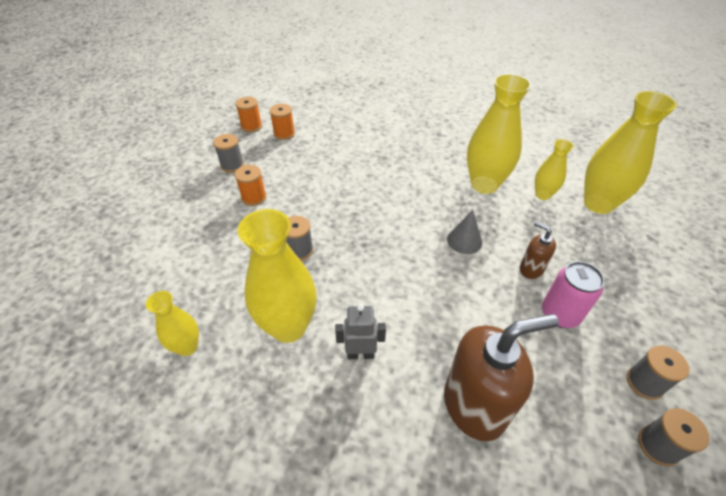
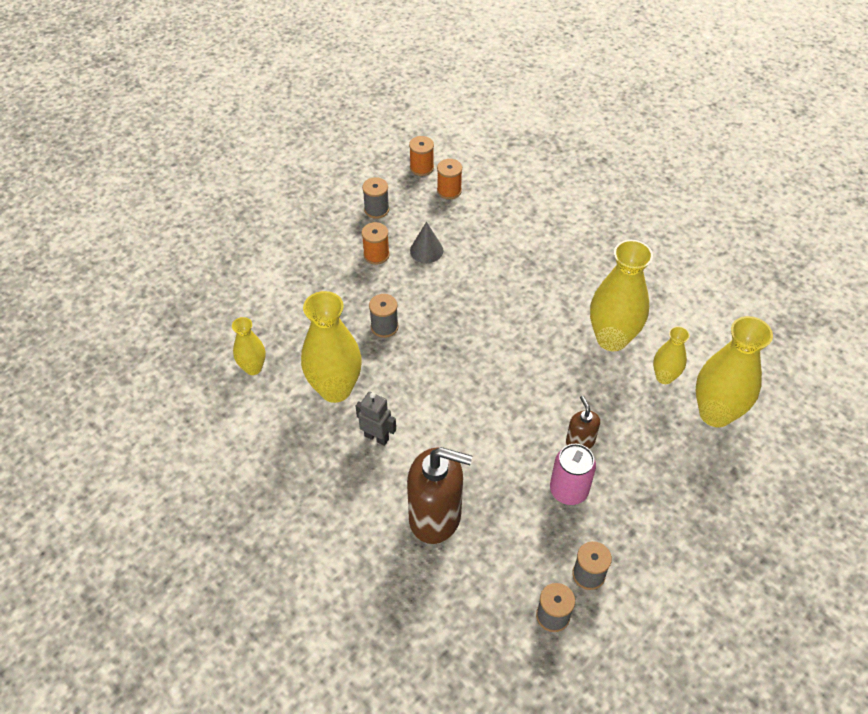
camera: 30 degrees right, 5 degrees up
(464, 240) = (540, 386): grey cone -> grey cone (426, 250)

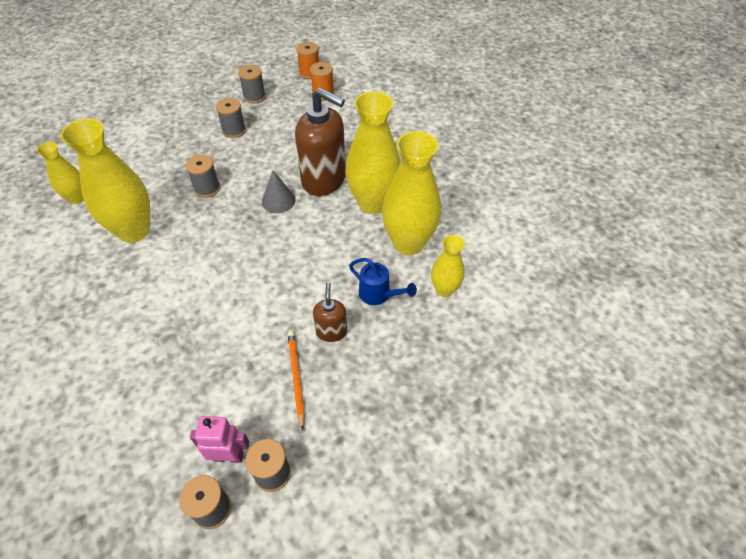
camera: 15 degrees right, 0 degrees up
(376, 255) = (234, 130): orange spool -> grey spool
(377, 437) = (144, 281): grey robot -> none
(426, 250) = (278, 135): grey cone -> grey cone (278, 201)
(435, 517) = (154, 370): brown soap dispenser -> brown soap dispenser (324, 180)
(544, 571) = (228, 456): none -> pink robot
(568, 490) = (296, 377): pink can -> orange pencil
(607, 396) = (378, 295): none -> blue watering can
(715, 413) = (482, 337): yellow vase -> yellow vase (373, 203)

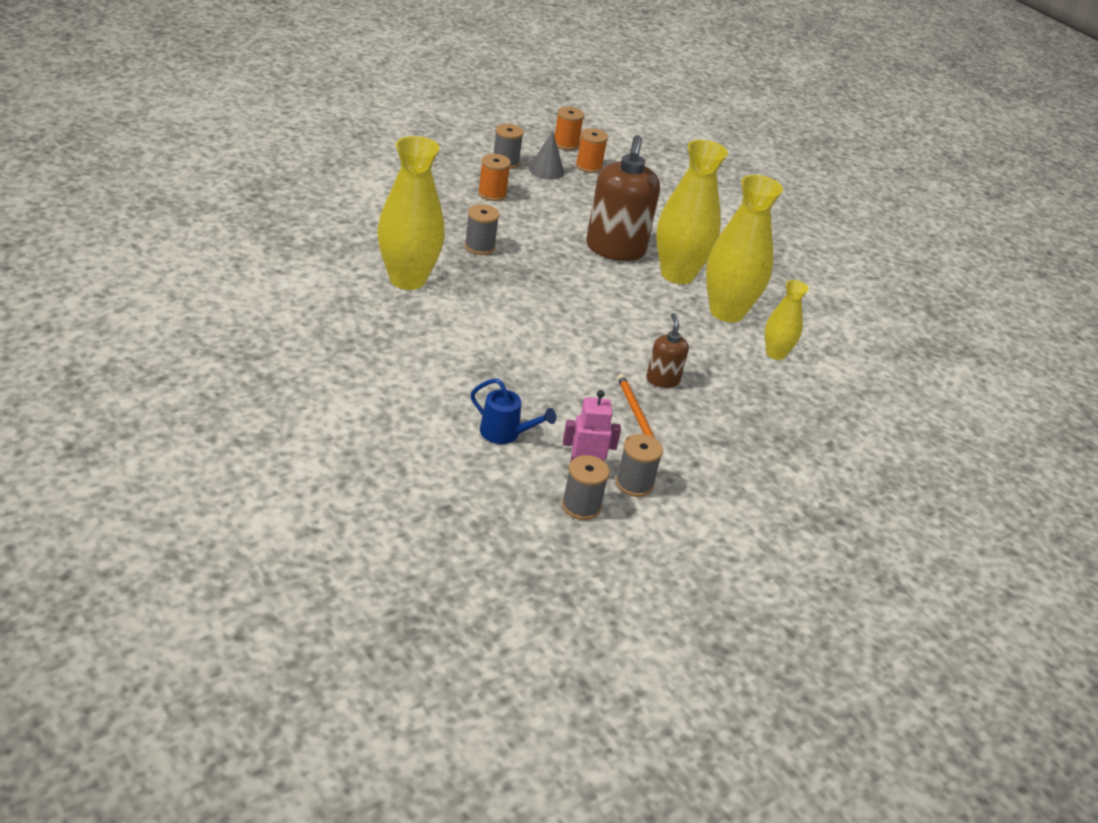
camera: 10 degrees left, 15 degrees down
(77, 198) = (325, 244): yellow vase -> none
(234, 130) = (492, 194): grey spool -> orange spool
(278, 201) = (568, 264): grey cone -> grey cone (546, 170)
(324, 180) = (615, 249): brown soap dispenser -> brown soap dispenser turned 75 degrees clockwise
(378, 295) = (705, 353): blue watering can -> blue watering can (505, 434)

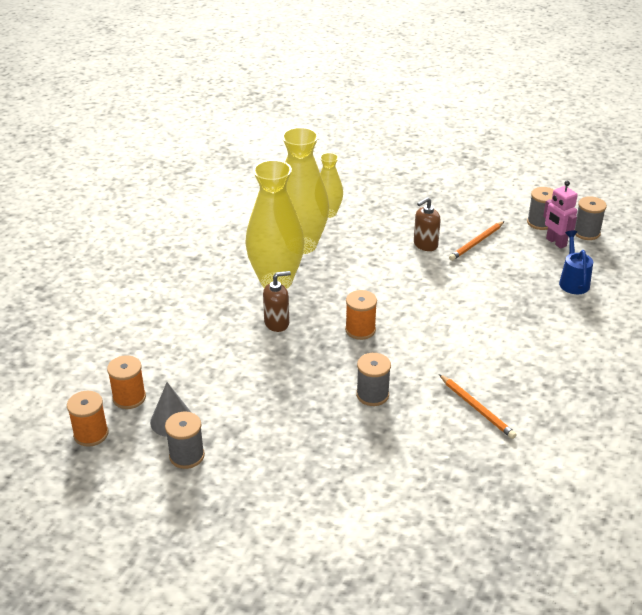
camera: 115 degrees left, 0 degrees up
(407, 279) = (477, 408): yellow vase -> orange pencil
(492, 194) = (267, 433): orange spool -> orange spool (360, 330)
(615, 249) = (277, 323): brown soap dispenser -> brown soap dispenser, size x0.49

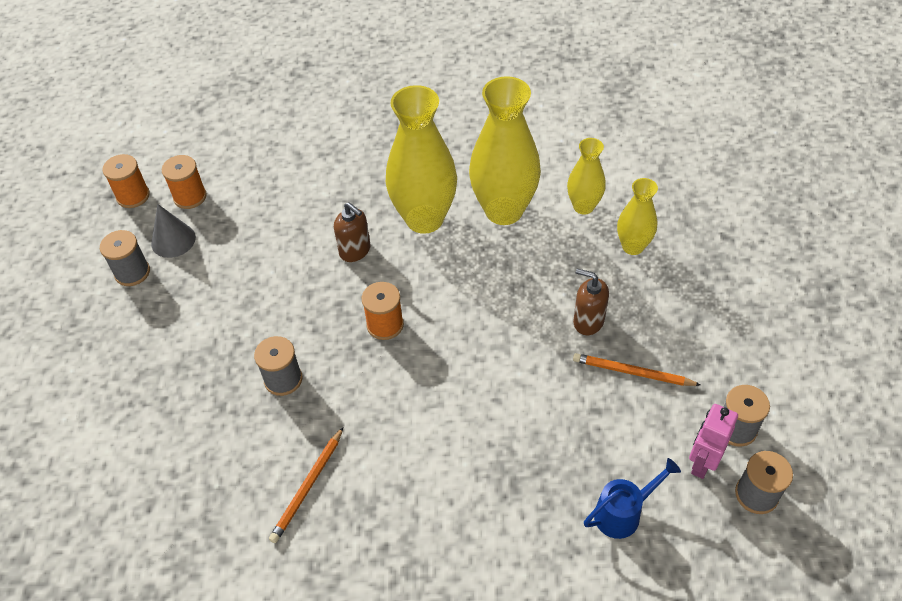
camera: 65 degrees right, 15 degrees up
(379, 207) = (633, 246): none -> yellow vase

